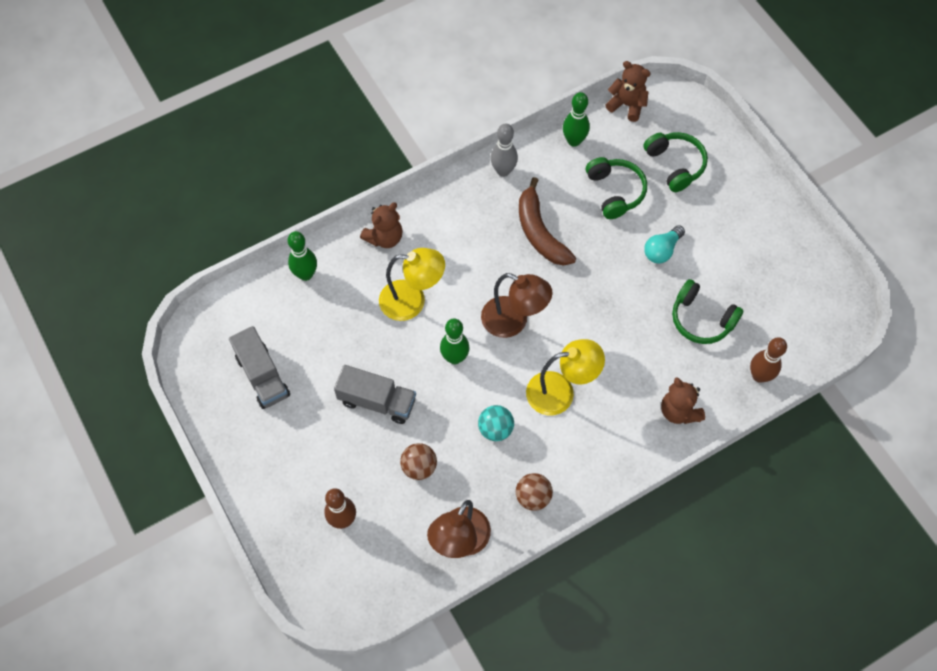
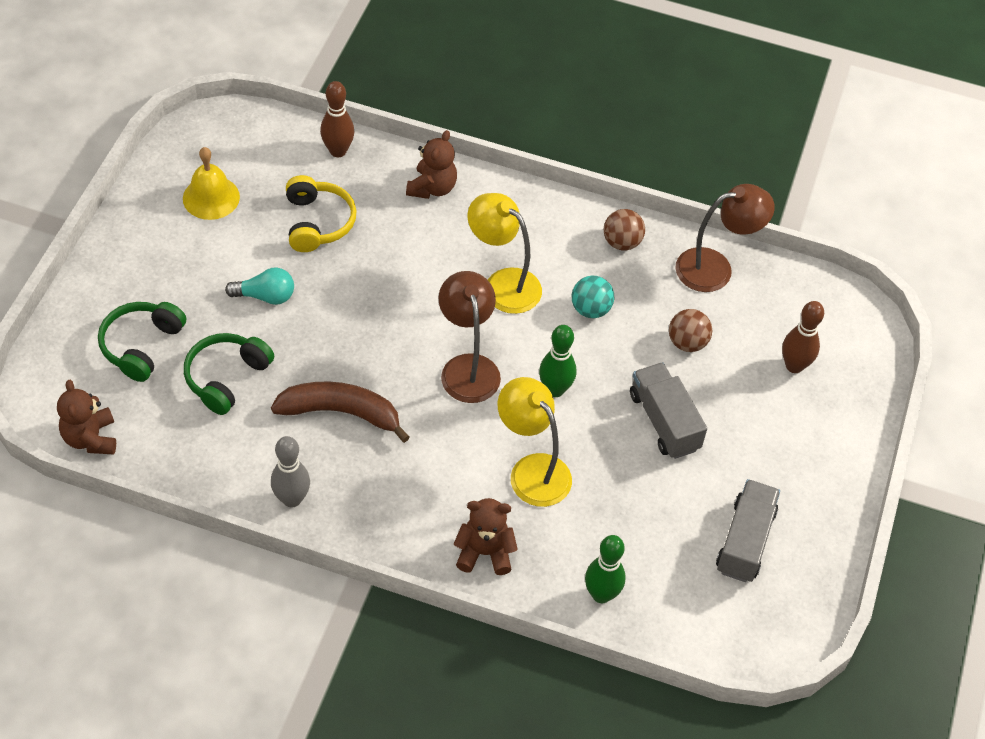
camera: 135 degrees left, 10 degrees down
(539, 232) = (341, 412): brown banana -> brown banana turned 105 degrees counterclockwise
(574, 141) = (189, 458): green bowling pin -> none
(701, 319) = (318, 222): green headphones -> yellow headphones
(771, 272) = (211, 197): none -> yellow bell

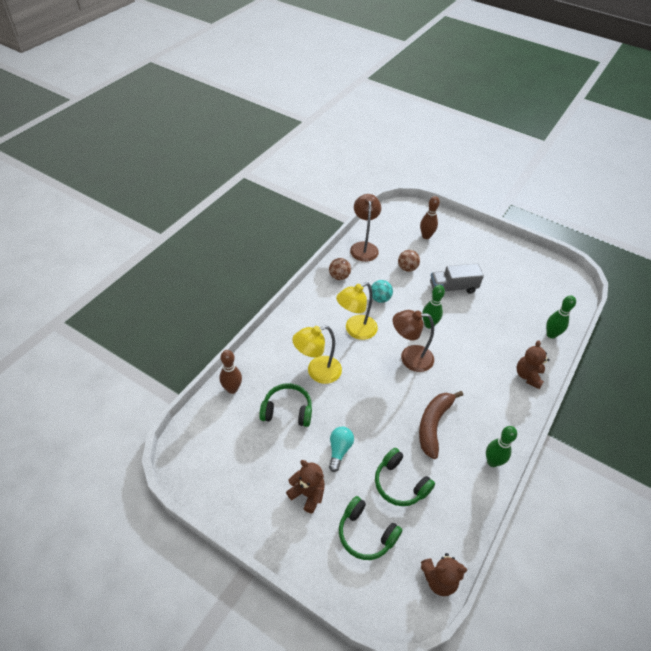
camera: 75 degrees left, 5 degrees down
(211, 197) = (247, 469): yellow bell -> none
(292, 499) = (492, 462): grey bowling pin -> green bowling pin
(318, 222) = (287, 410): yellow headphones -> green headphones
(432, 188) = (277, 347): brown teddy bear -> brown teddy bear (307, 494)
(532, 470) = (478, 345): yellow lamp -> yellow lamp (317, 372)
(745, 541) = (521, 277): grey truck -> none

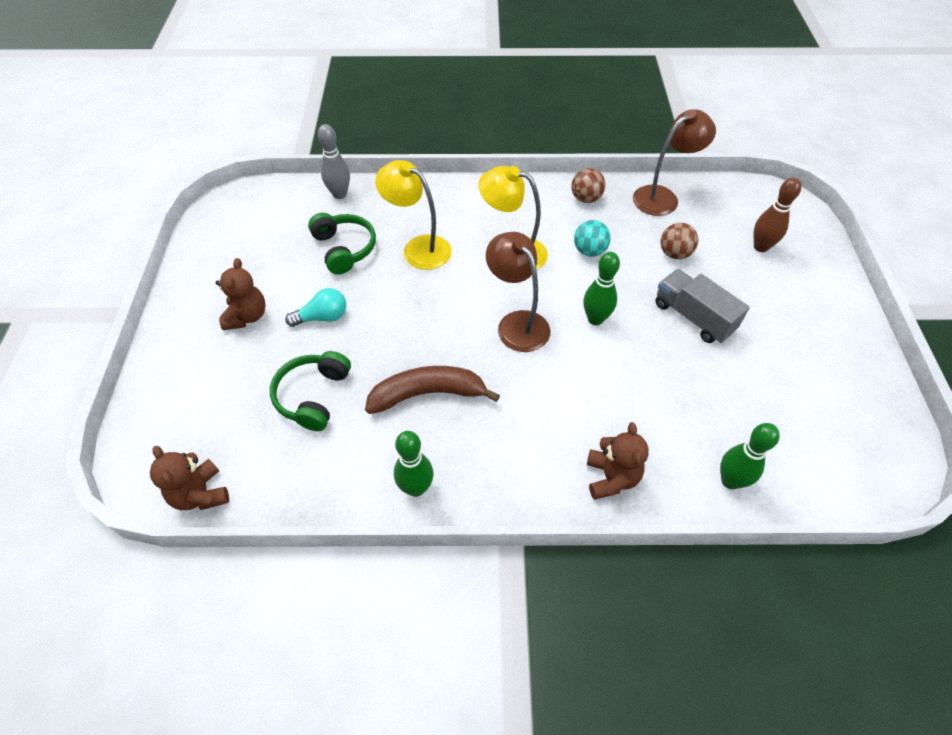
camera: 60 degrees right, 5 degrees up
(232, 389) = (340, 194): brown bowling pin -> grey bowling pin
(365, 534) = (224, 392): green headphones -> none
(528, 376) = (611, 477): brown teddy bear -> brown teddy bear turned 105 degrees clockwise

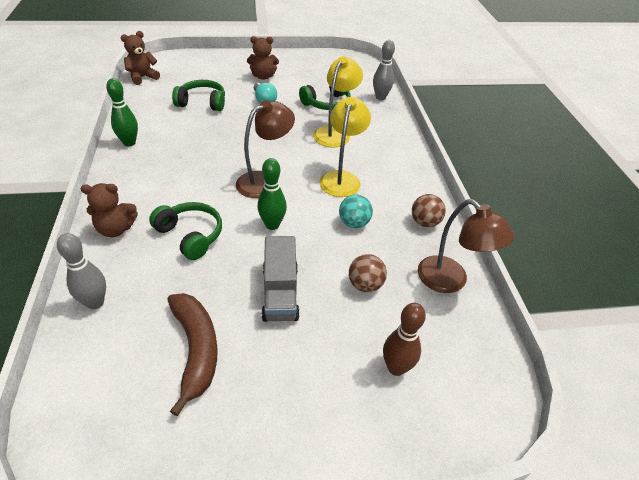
camera: 80 degrees right, 10 degrees down
(428, 394) = (200, 143): brown banana -> brown banana (196, 350)
(617, 396) = (190, 235): none -> green headphones
(693, 317) = (280, 293): grey truck -> grey truck turned 135 degrees clockwise
(730, 480) = (95, 302): green bowling pin -> grey bowling pin

